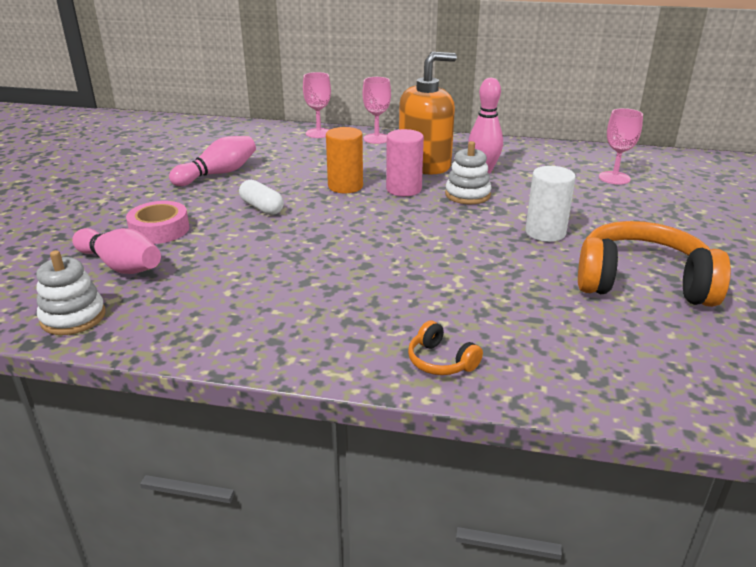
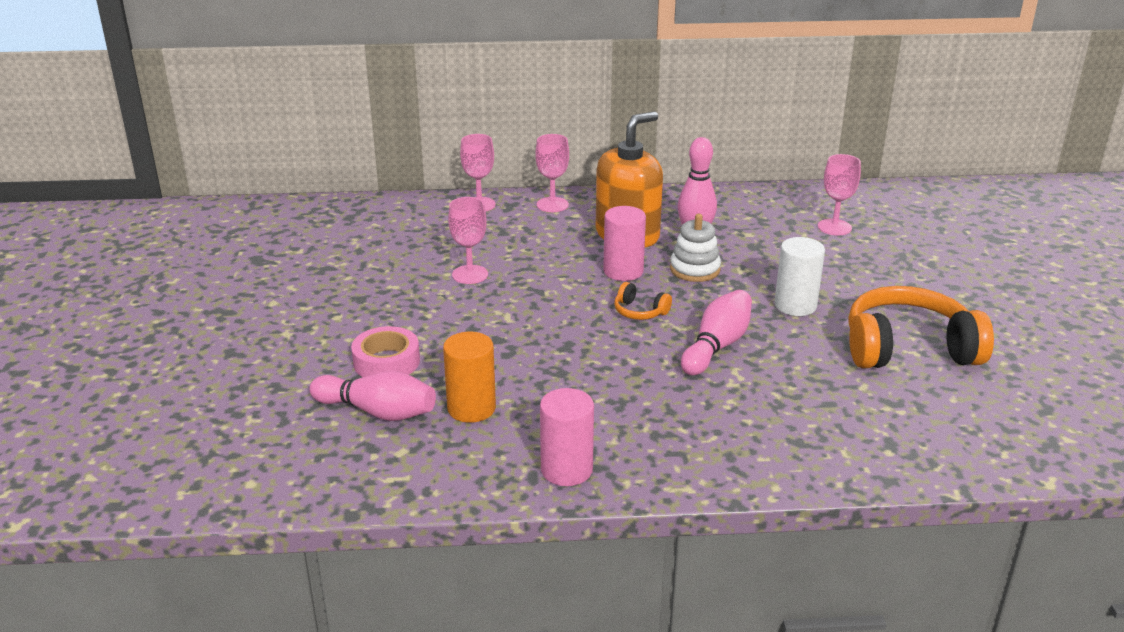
camera: 15 degrees left, 0 degrees up
(73, 317) = (375, 478): white stacking toy -> none
(218, 174) = (399, 278): pink bowling pin -> pink bowling pin (717, 346)
(243, 338) = (566, 470): none -> pink cylinder
(262, 208) = (482, 317): white capsule -> none
(275, 177) = (470, 274): none -> pink goblet
(345, 186) = (557, 276): orange cylinder -> orange cylinder (471, 408)
(440, 361) = (765, 460): orange headphones -> orange headphones (639, 312)

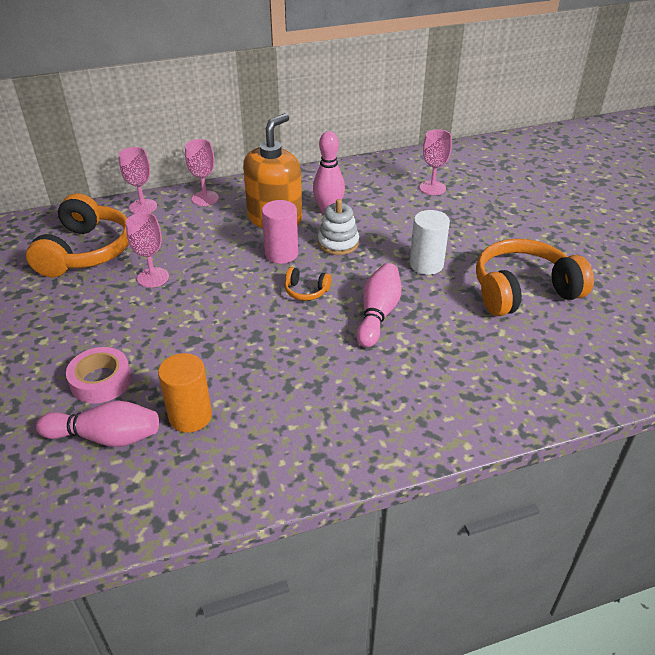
camera: 15 degrees left, 10 degrees up
(404, 240) = (86, 251): none -> orange headphones
(566, 470) = (291, 465): pink cylinder -> none

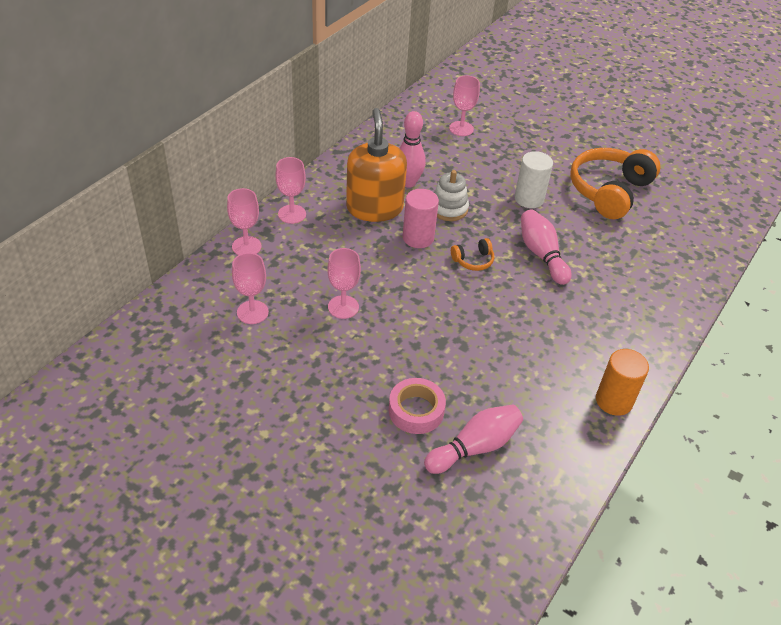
camera: 40 degrees left, 5 degrees up
(86, 251) = (252, 312): orange headphones -> pink goblet
(190, 416) = (512, 398): orange cylinder -> orange cylinder (614, 401)

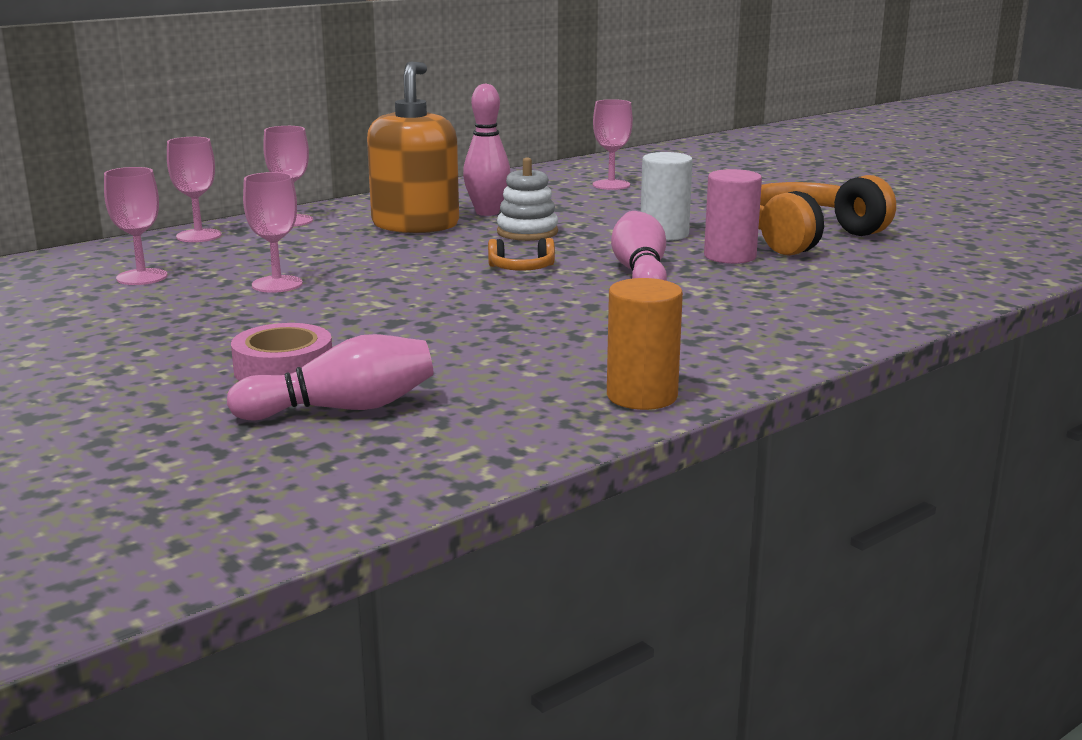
camera: 20 degrees right, 25 degrees down
(418, 238) = (455, 248): pink cylinder -> pink cylinder (730, 256)

